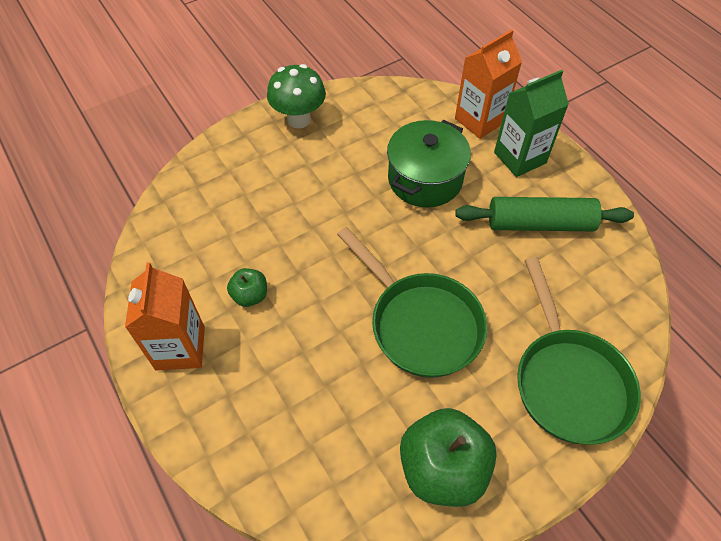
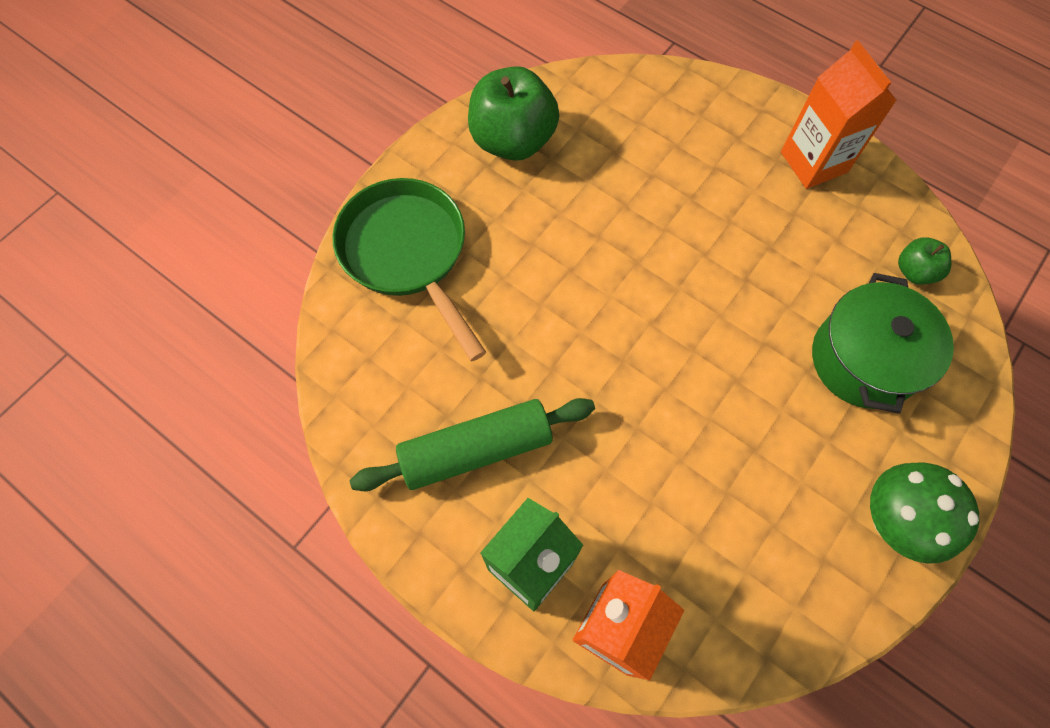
camera: 160 degrees right, 10 degrees up
(250, 295) = (782, 235): green apple -> green apple (914, 271)
(421, 324) = (582, 264): green pan -> none
(425, 179) = (655, 472): green pot -> green pot (863, 360)

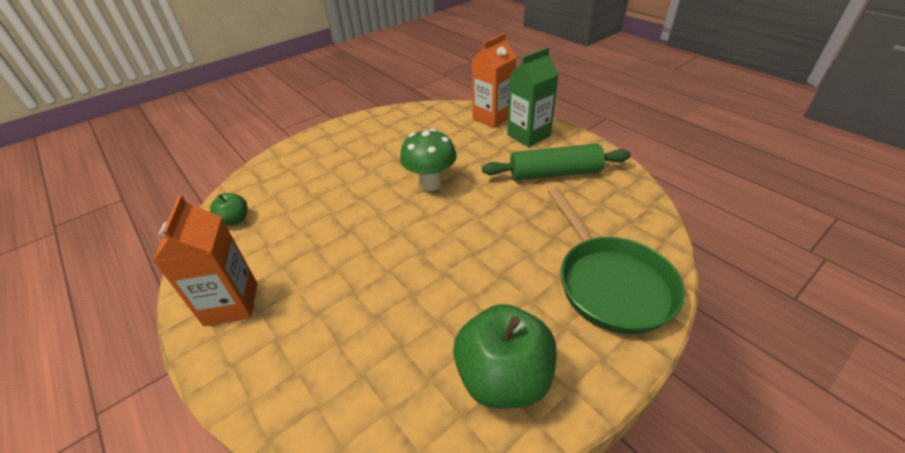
camera: 165 degrees left, 25 degrees down
(863, 360) = (309, 184): green pot -> none
(892, 522) = (348, 132): green mushroom -> green mushroom (430, 183)

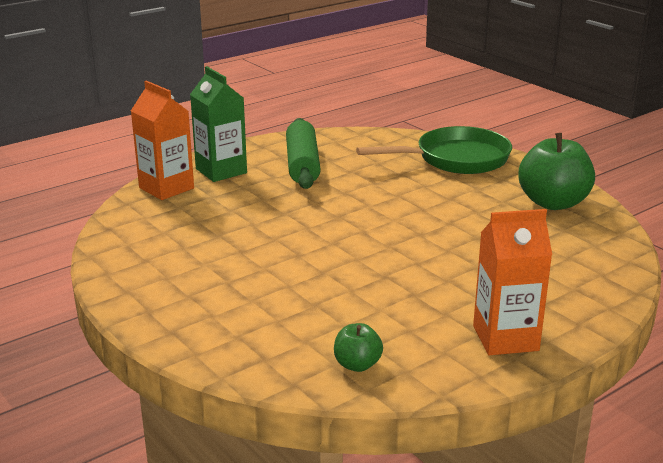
camera: 90 degrees left, 15 degrees down
(430, 183) = (304, 228): green mushroom -> none

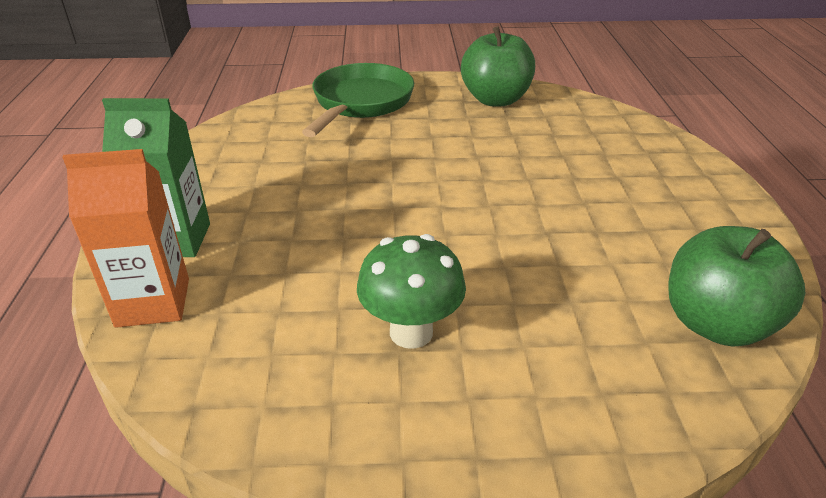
camera: 55 degrees left, 10 degrees up
(223, 262) = (411, 332): none -> green mushroom
(302, 165) = (247, 181): green rolling pin -> none
(357, 365) = (716, 324): green apple -> green apple, size x2.01
(505, 338) = (711, 217): orange carton -> none

